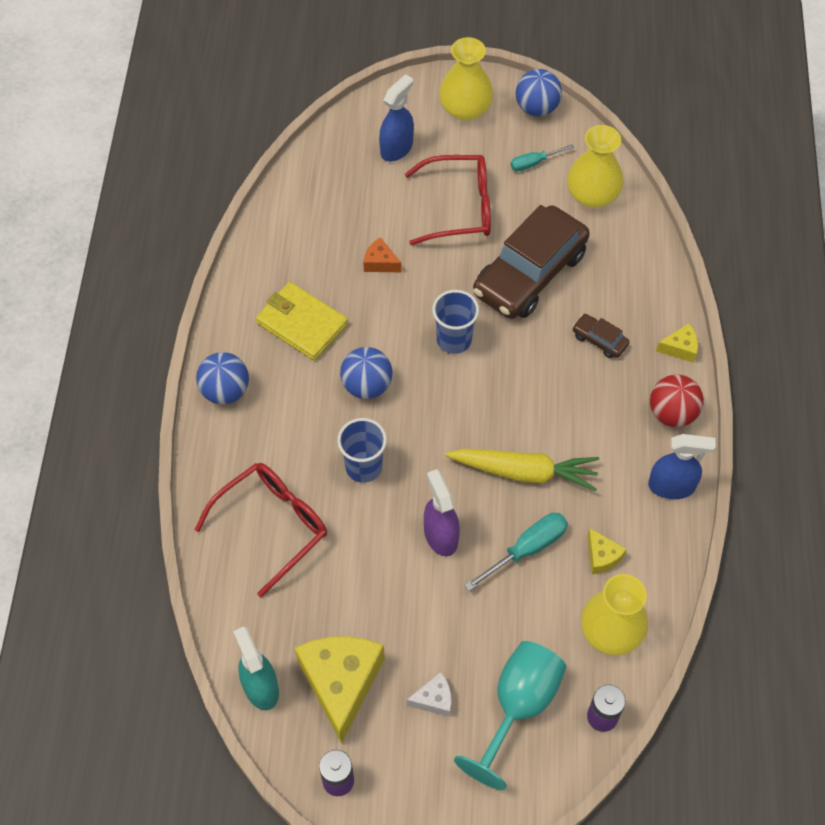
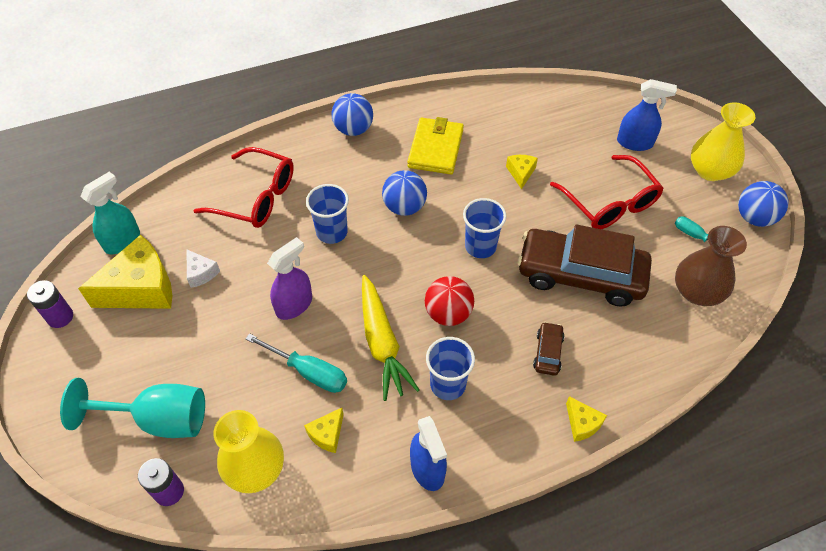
camera: 65 degrees right, 5 degrees down
(380, 263) = (521, 173): orange cheese -> yellow cheese
(434, 699) = (146, 355): white cheese -> white cheese (201, 273)
(592, 195) = (697, 292): yellow vase -> brown vase
(595, 435) = (448, 384): none -> blue cup
(672, 413) = (506, 441): red ball -> red ball (448, 313)

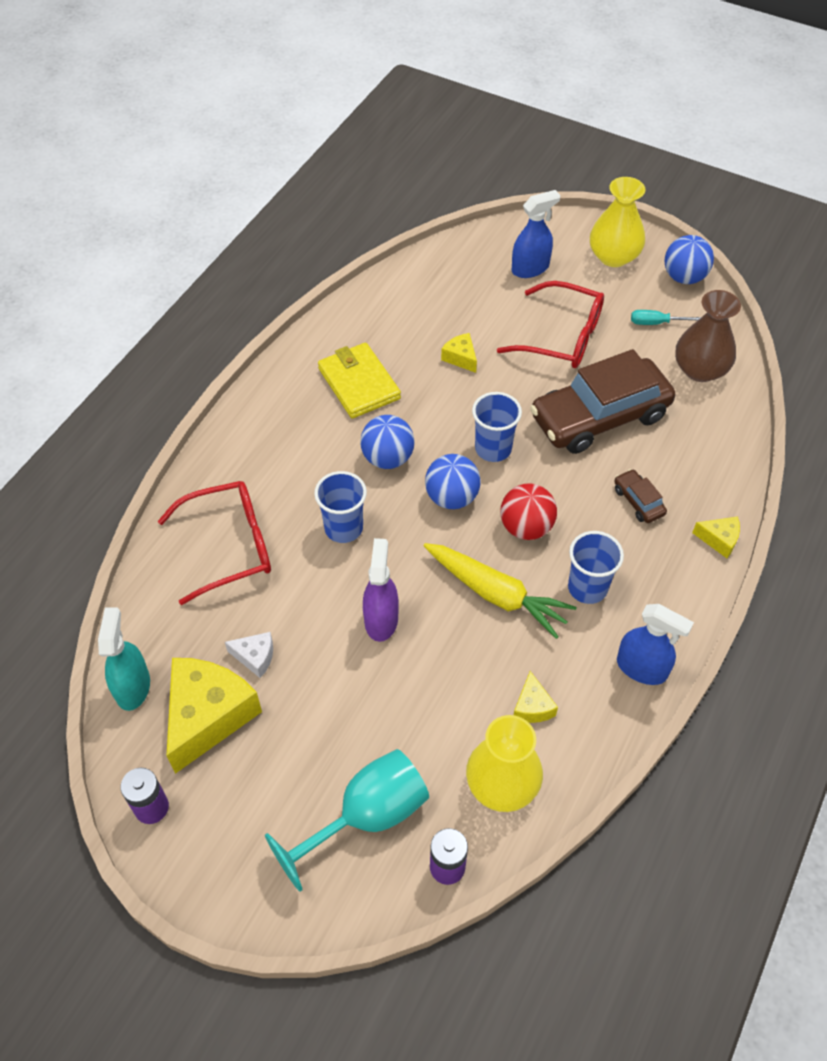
camera: 40 degrees left, 0 degrees up
(308, 372) = (459, 668): turquoise screwdriver -> none
(353, 129) = (257, 415): blue ball -> blue ball (451, 497)

